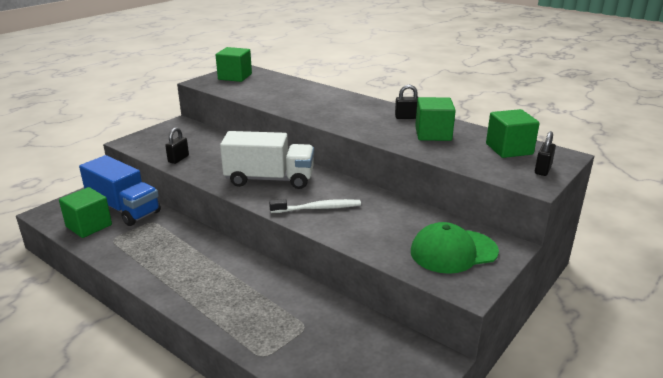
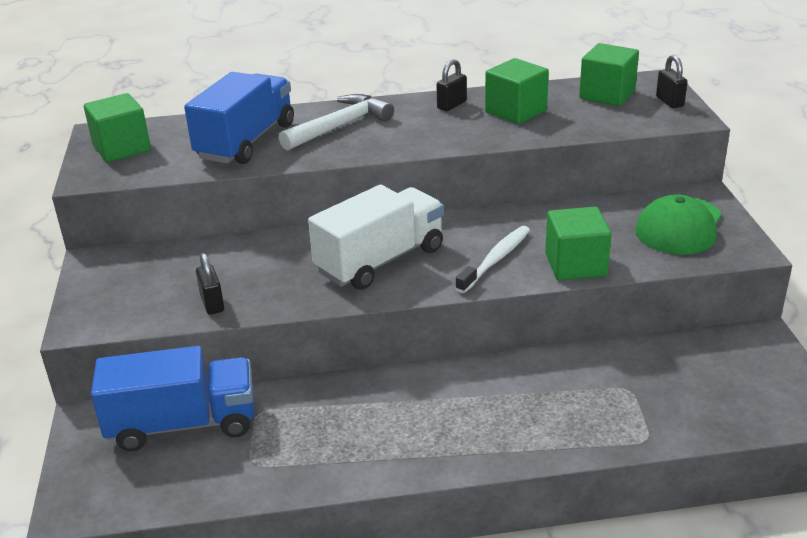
camera: 45 degrees left, 5 degrees up
(89, 226) = (182, 474): green cube -> green cube (575, 265)
(282, 93) = (246, 141): none -> blue truck
(332, 104) = (340, 126): none -> white hammer

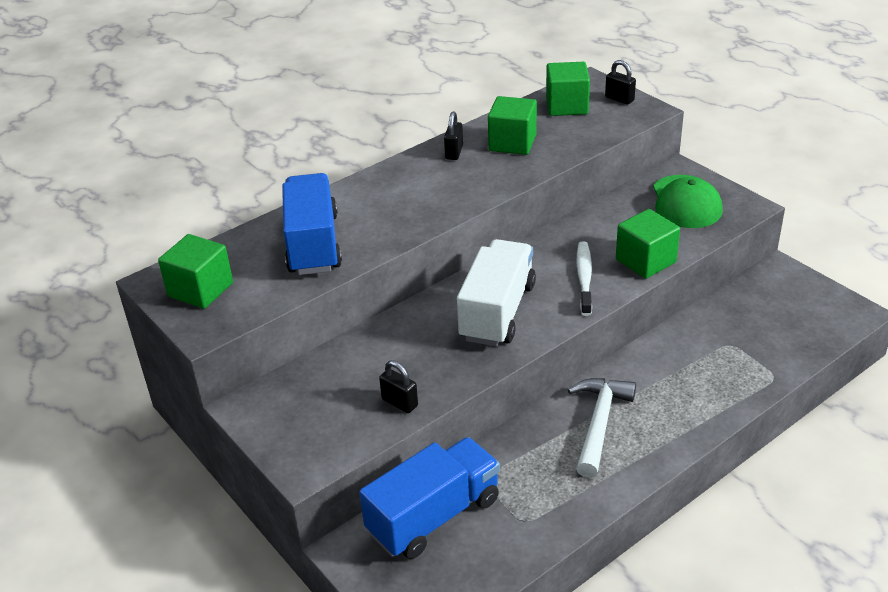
camera: 30 degrees left, 5 degrees up
(340, 126) = (381, 202): white hammer -> white hammer (599, 424)

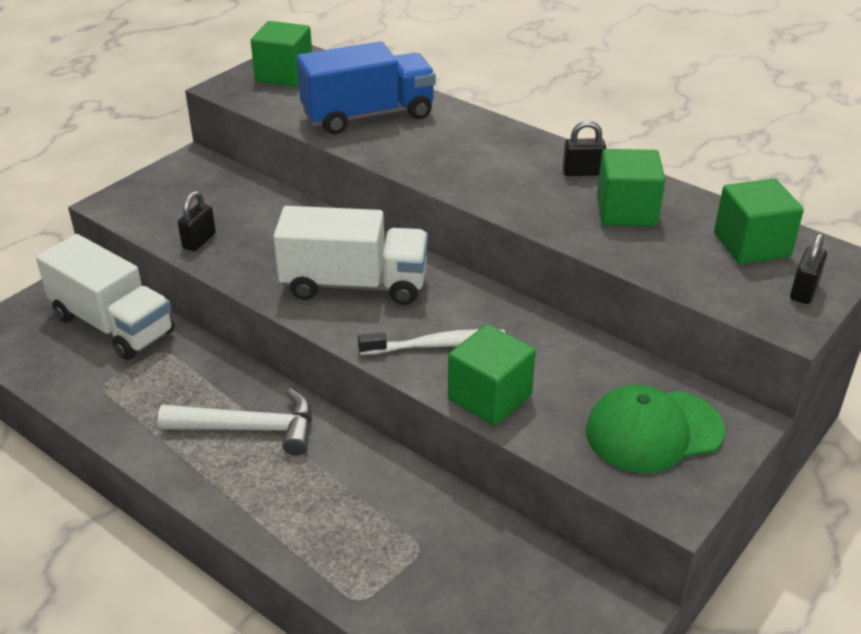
camera: 75 degrees right, 0 degrees up
(434, 516) = (113, 325): blue truck -> white truck

